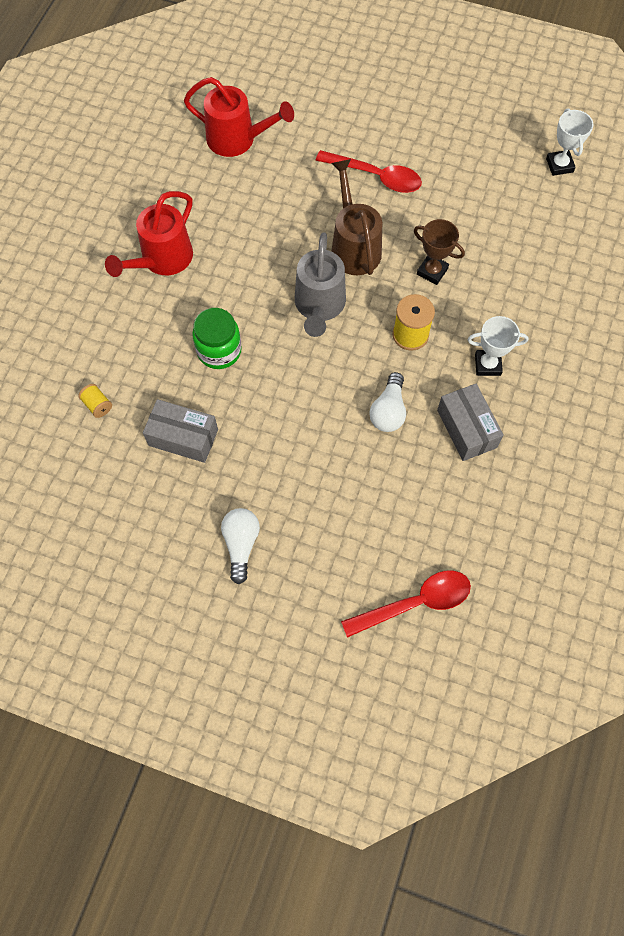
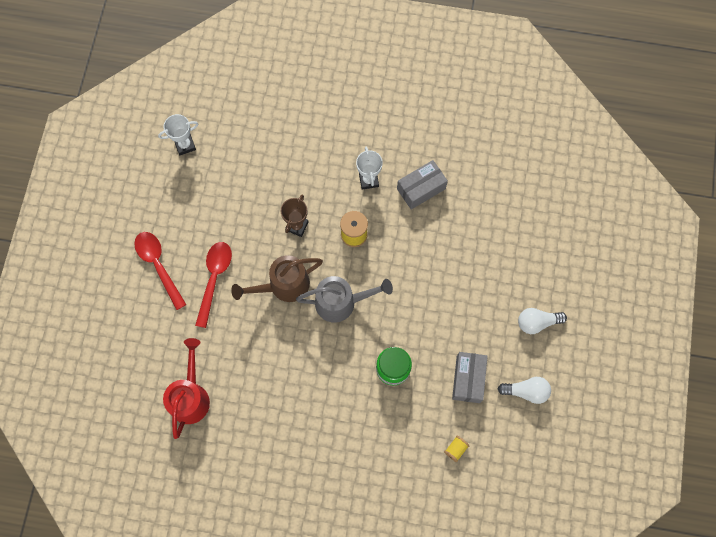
camera: 100 degrees left, 5 degrees up
(162, 260) = (320, 431): red watering can -> none
(388, 411) = (418, 241): white light bulb -> white light bulb (526, 391)
(415, 603) = (549, 207): red spoon -> red spoon (158, 266)

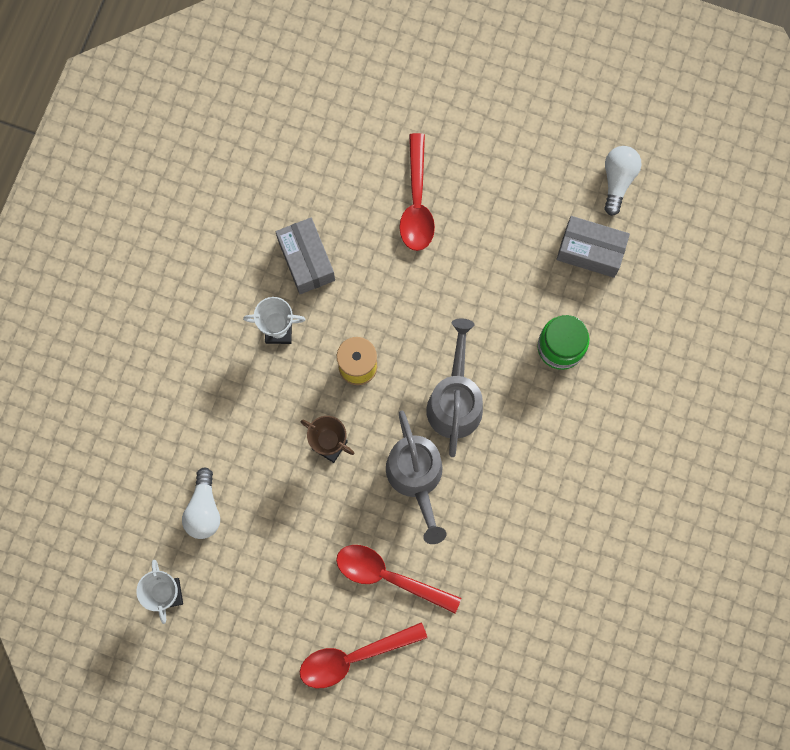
camera: 80 degrees left, 5 degrees up
(190, 396) = (555, 633): red watering can -> none
(283, 286) = (416, 478): brown watering can -> grey watering can
(455, 449) = (680, 286): yellow spool -> none
(478, 253) = (417, 202): none -> red spoon
(537, 322) = (527, 146): white light bulb -> white light bulb (204, 509)

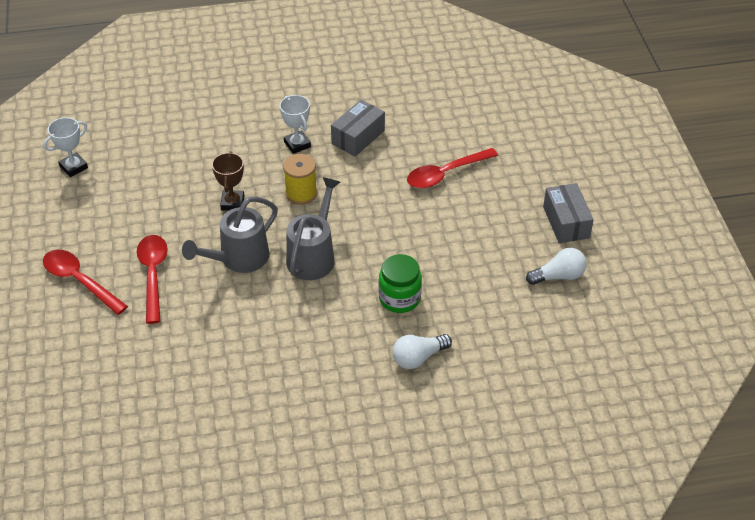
camera: 60 degrees right, 30 degrees down
(204, 509) = (144, 160): white light bulb -> white light bulb (418, 357)
(455, 400) = (313, 255): grey watering can -> grey watering can turned 45 degrees counterclockwise
(590, 251) = (489, 284): grey box -> grey box (566, 222)

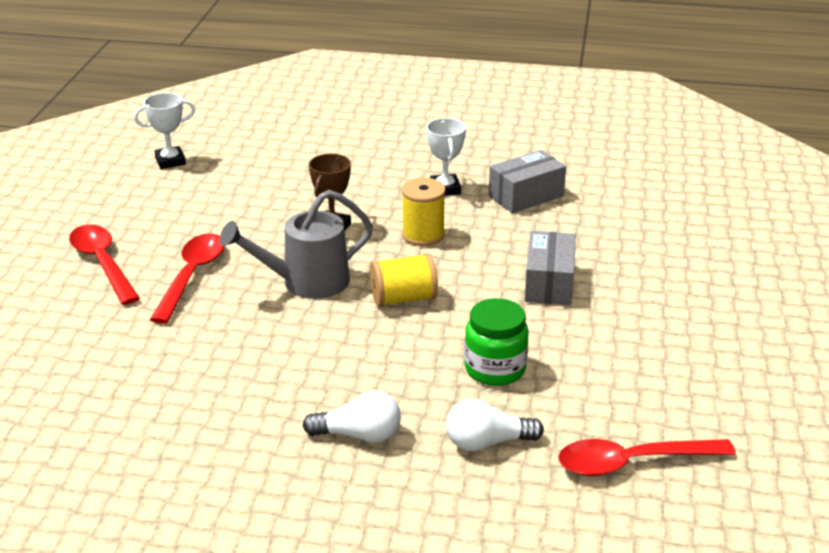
camera: 20 degrees right, 15 degrees down
(313, 255) = (403, 299): grey watering can -> yellow spool
(445, 174) = (625, 252): red spoon -> red spoon (633, 462)
(558, 276) = (741, 395): white light bulb -> white light bulb (359, 435)
(566, 222) = (777, 336): grey box -> grey box (549, 283)

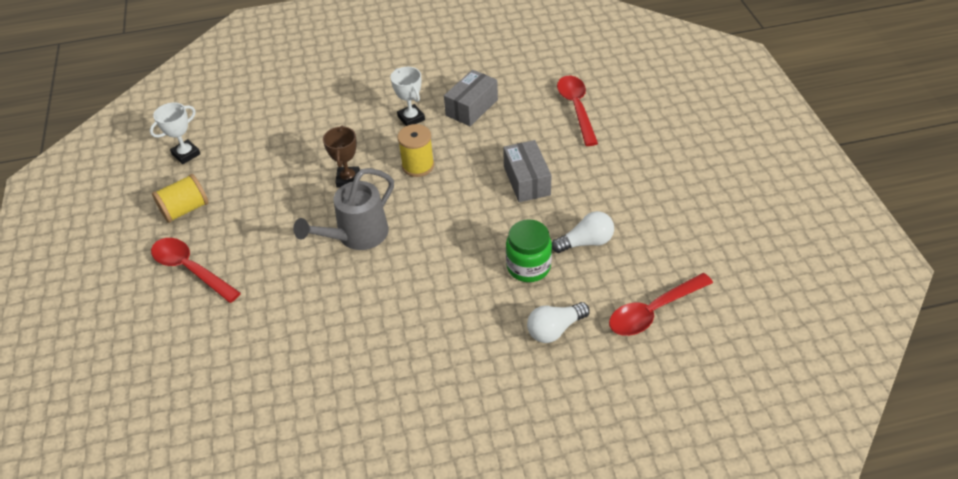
camera: 20 degrees left, 15 degrees up
(191, 276) = (267, 258): red spoon -> red spoon (576, 108)
(359, 435) = (467, 355): white light bulb -> white light bulb (586, 242)
(403, 299) = (434, 227): yellow spool -> yellow spool (185, 209)

